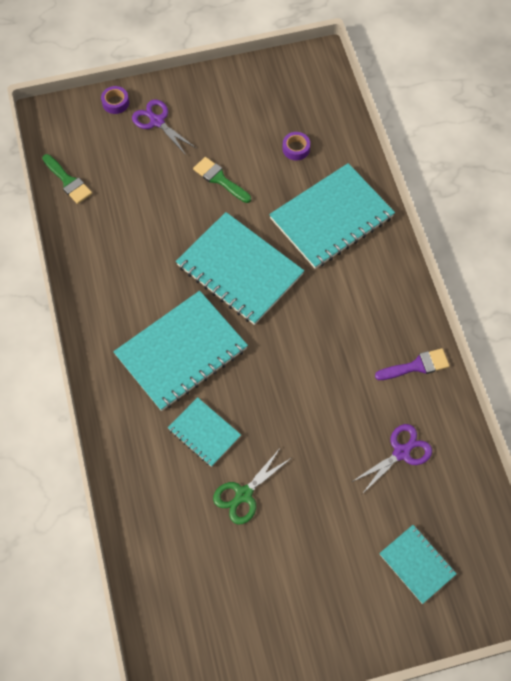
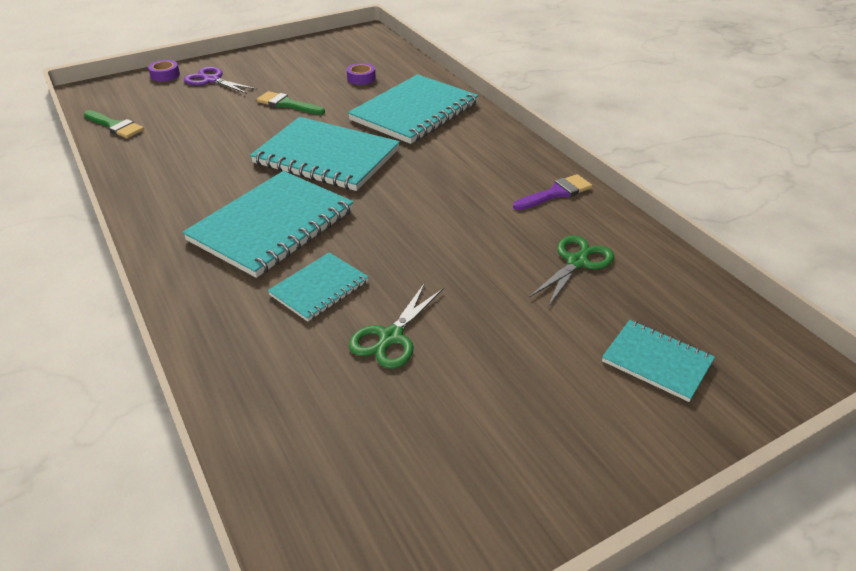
camera: 15 degrees left, 25 degrees down
(204, 432) = (319, 288): turquoise notebook -> turquoise notebook turned 75 degrees counterclockwise
(401, 452) = (577, 262): purple scissors -> green scissors

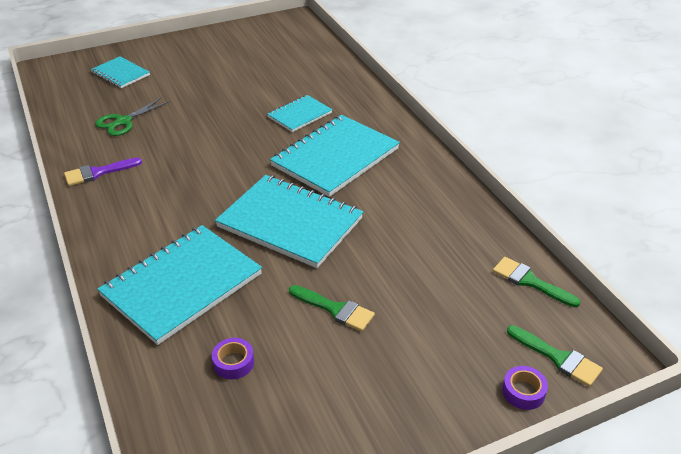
camera: 175 degrees left, 0 degrees up
(128, 89) = (558, 358): none -> green brush
(212, 80) = (448, 372): purple scissors -> none
(391, 337) = (259, 90): green scissors -> none

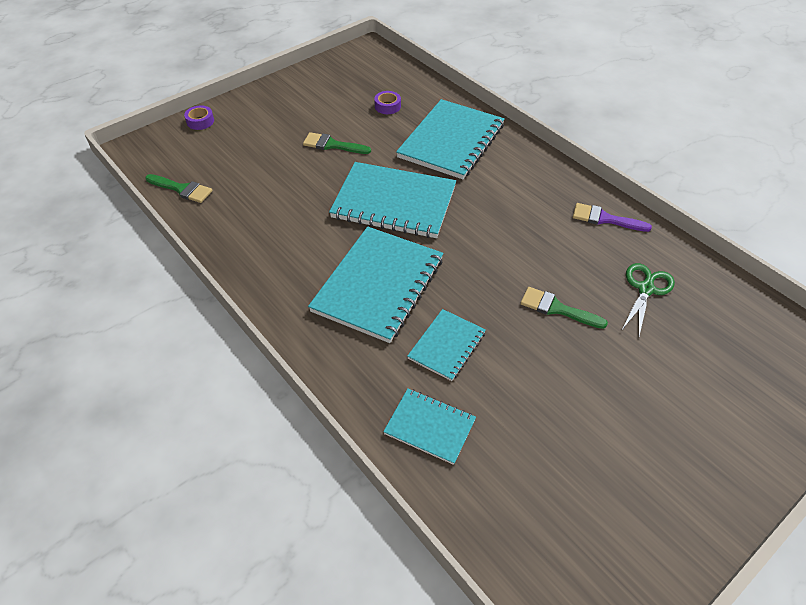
camera: 165 degrees right, 10 degrees up
(98, 173) = (605, 219): purple brush -> purple brush turned 120 degrees counterclockwise
(120, 74) = (737, 377): turquoise notebook -> turquoise notebook (429, 427)
(558, 358) = (173, 142): green brush -> green brush (557, 308)

